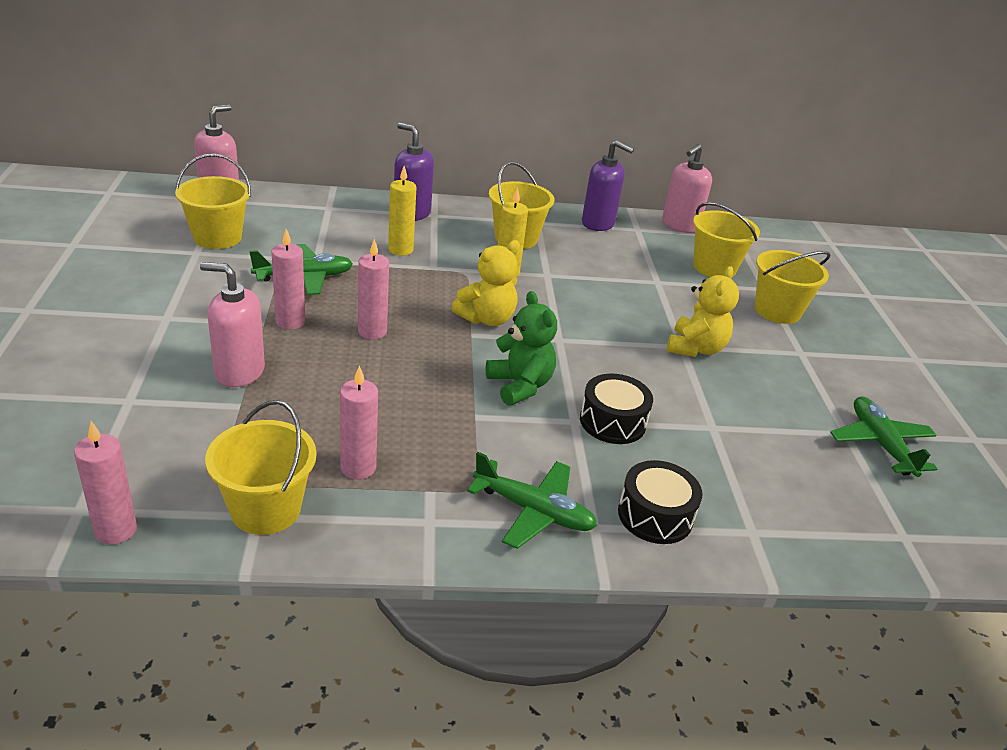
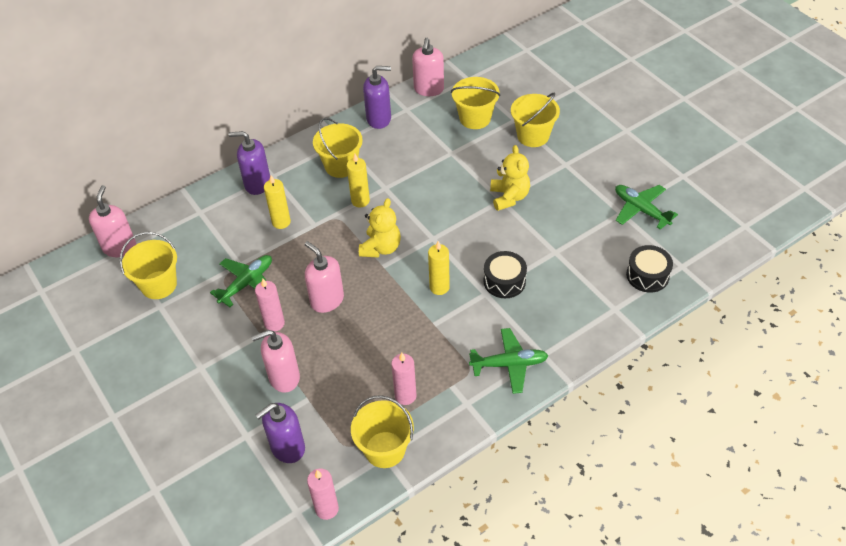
camera: 25 degrees left, 15 degrees up
(156, 438) = (287, 447): none -> purple soap dispenser
(372, 331) = (327, 300): pink candle -> pink soap dispenser
(520, 386) = (439, 287): green teddy bear -> yellow candle
(655, 515) = (565, 329): black drum -> black drum (647, 275)

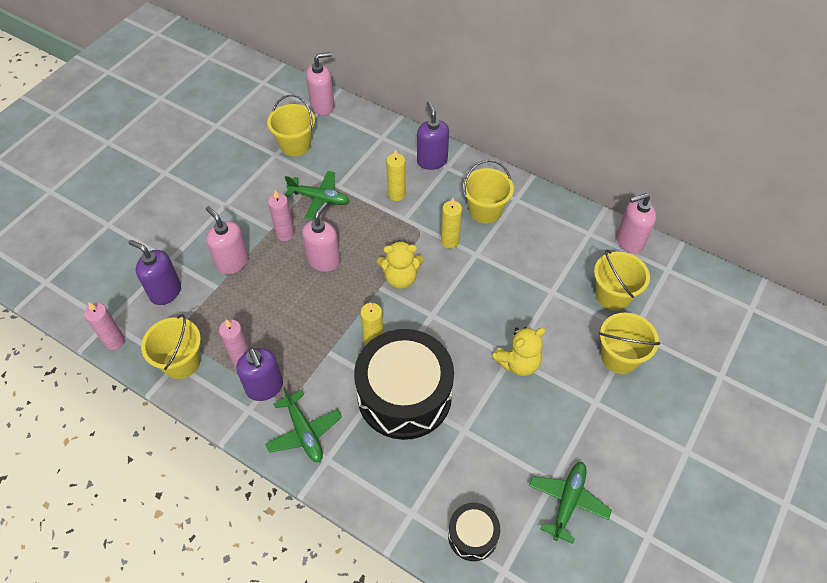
camera: 65 degrees right, 5 degrees up
(379, 119) = (562, 216): purple soap dispenser -> purple soap dispenser (265, 387)
(504, 281) = (404, 395): black drum -> black drum, size x2.11

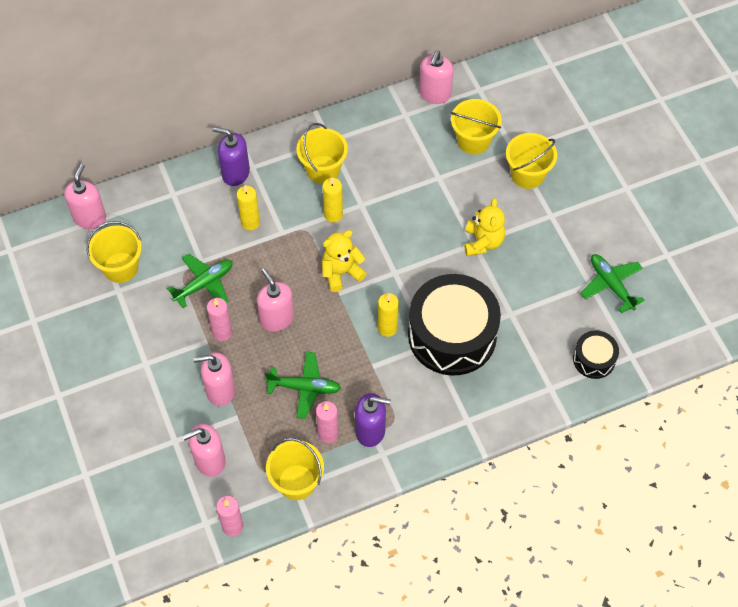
camera: 55 degrees left, 5 degrees up
(165, 292) = (209, 460): purple soap dispenser -> pink soap dispenser
(304, 432) = (432, 423): green plane -> green plane (304, 388)
(400, 278) = (341, 272): yellow teddy bear -> yellow teddy bear turned 150 degrees counterclockwise

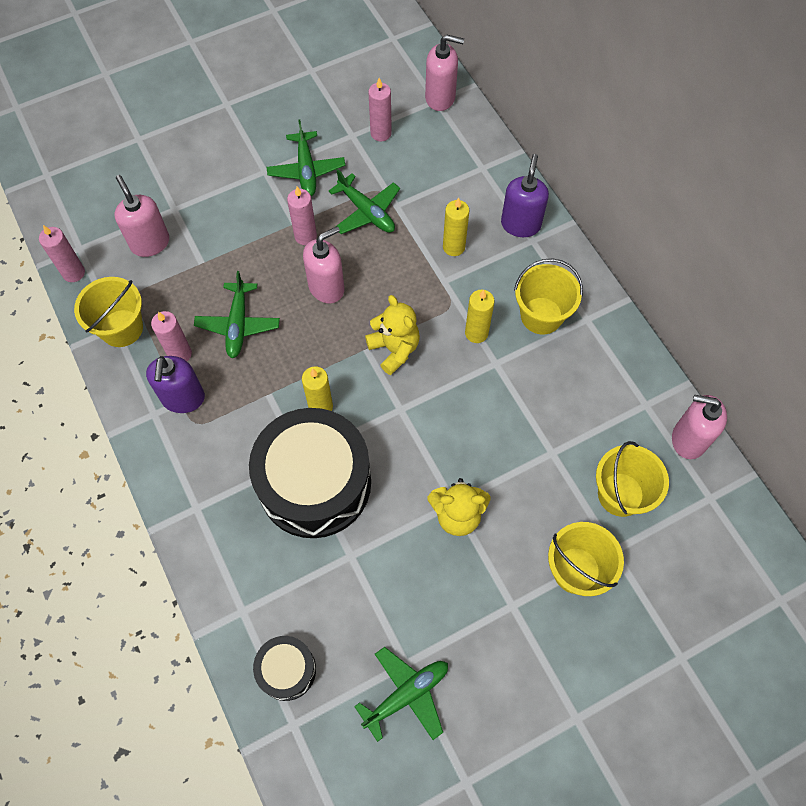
camera: 85 degrees right, 5 degrees up
(120, 267) = (381, 133): yellow bucket -> pink candle
(150, 329) = (306, 170): none -> green plane
(220, 390) = (233, 242): pink soap dispenser -> none

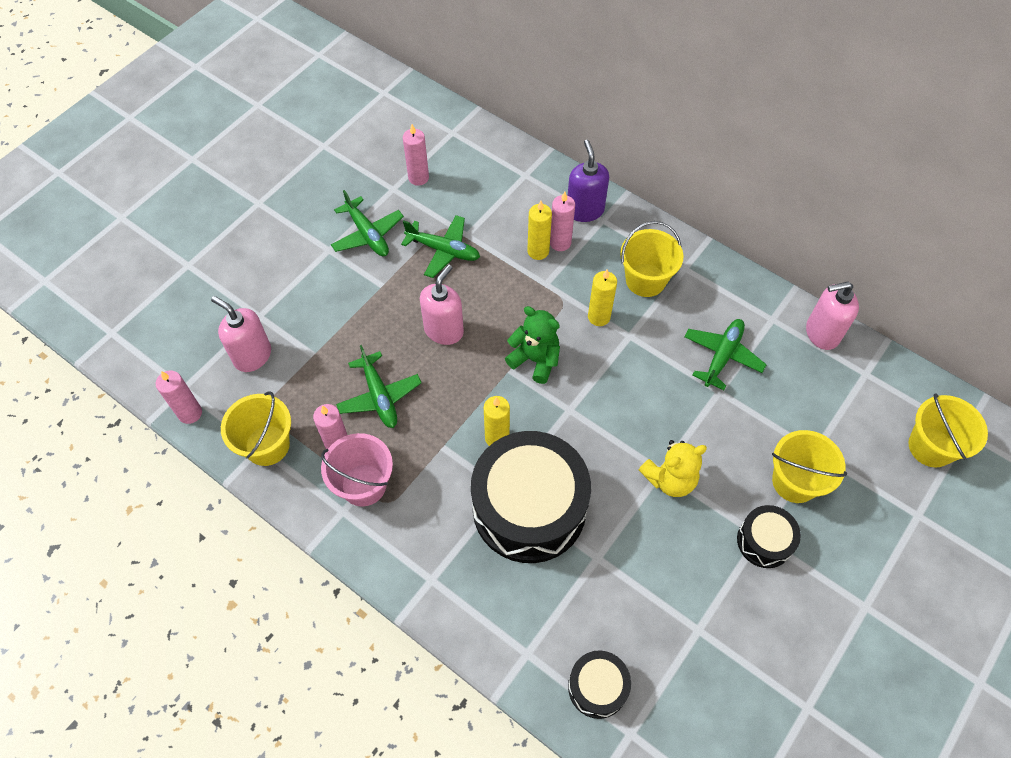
camera: 25 degrees left, 5 degrees down
(183, 398) = (363, 485): purple soap dispenser -> pink bucket
(305, 236) = (399, 293): pink candle -> pink candle (560, 243)
(394, 349) = (535, 360): yellow teddy bear -> green teddy bear
(406, 694) = (714, 656): green plane -> green plane (722, 356)
(440, 97) = (455, 128): pink soap dispenser -> none
(514, 612) = (764, 541): none -> black drum
(620, 494) = (794, 402): yellow bucket -> yellow bucket (930, 447)

